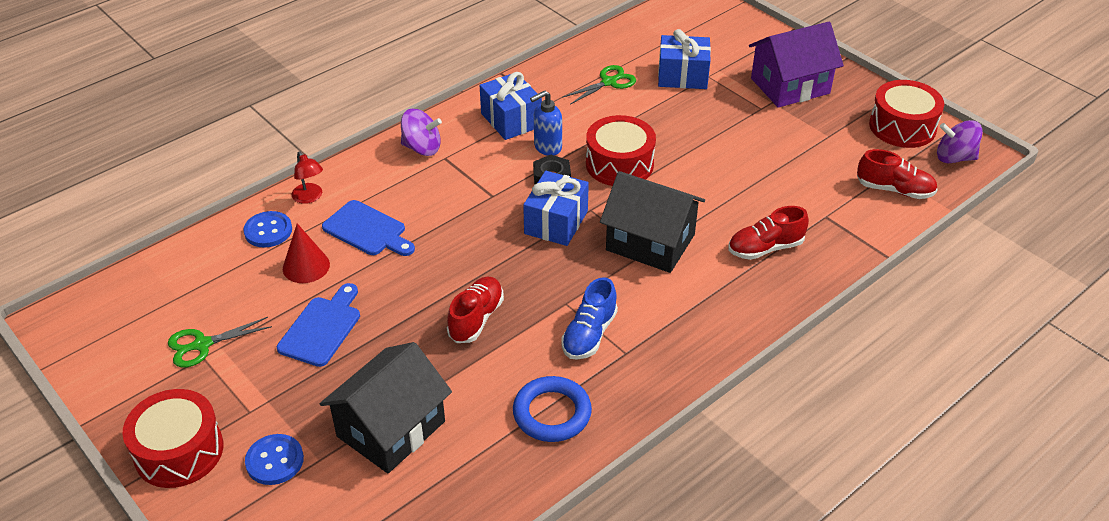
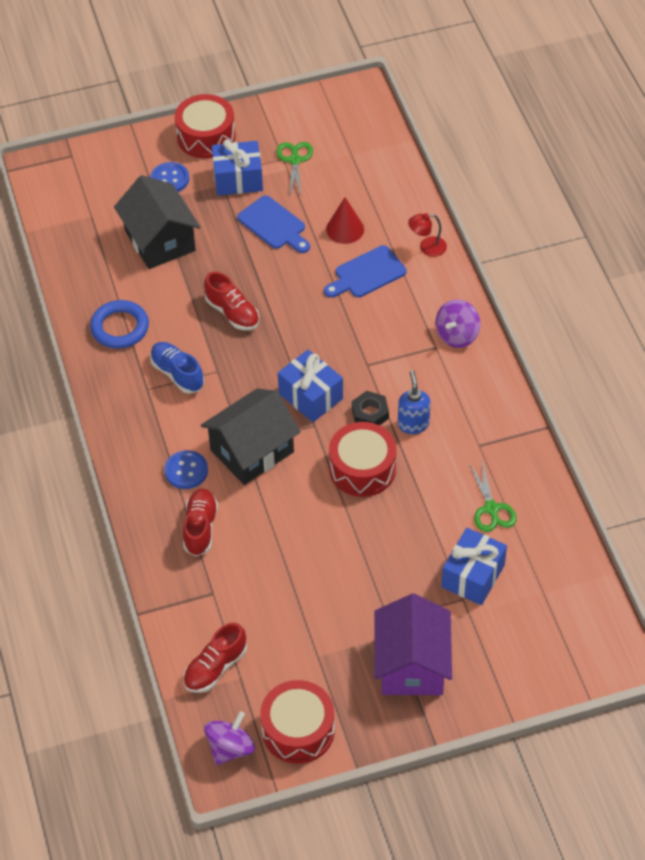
camera: 115 degrees right, 10 degrees up
(268, 231) = (398, 215): blue button -> blue button (186, 471)
(511, 120) = (467, 411): blue gift -> blue gift (238, 179)

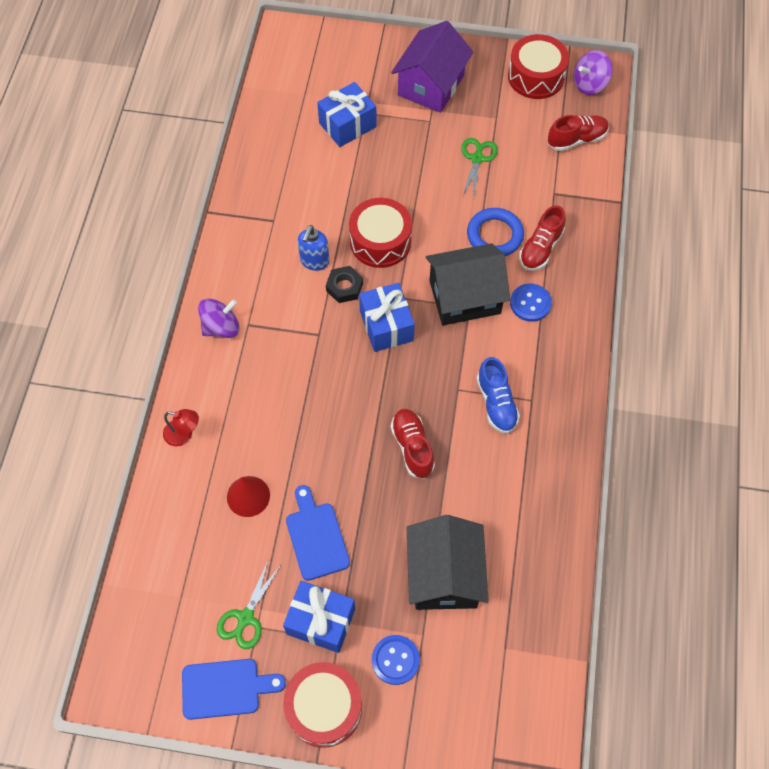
camera: 155 degrees left, 10 degrees up
(120, 327) = (530, 481): blue ring -> blue ring (495, 235)
(367, 274) = (260, 431): blue cutting board -> blue cutting board (226, 688)
(491, 509) = (299, 167): green scissors -> green scissors (477, 159)

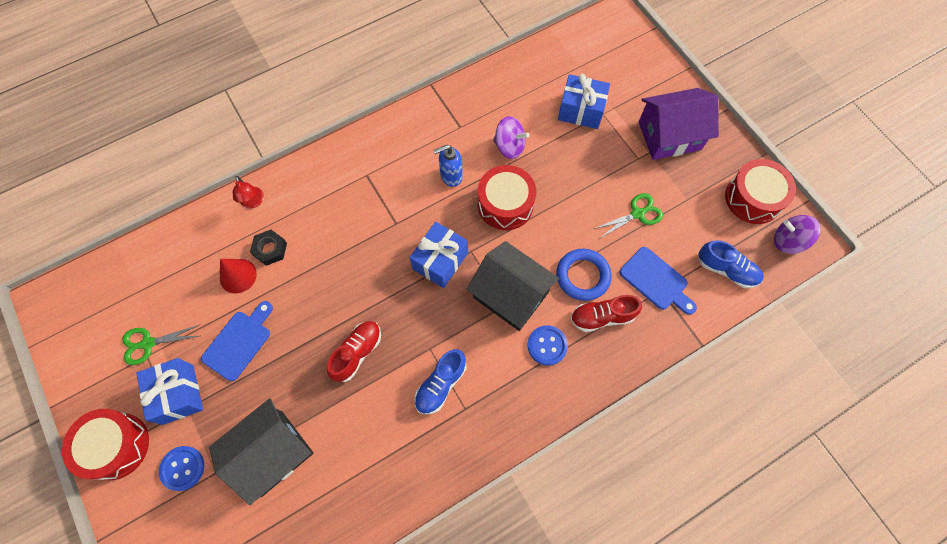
camera: 50 degrees right, 5 degrees up
(221, 327) = (350, 161): purple spinning top -> purple spinning top (509, 146)
(226, 688) = (90, 370): blue cutting board -> blue cutting board (656, 281)
(344, 287) = (447, 210): black nut -> black nut (270, 249)
(576, 139) = (726, 270): red shoe -> blue shoe

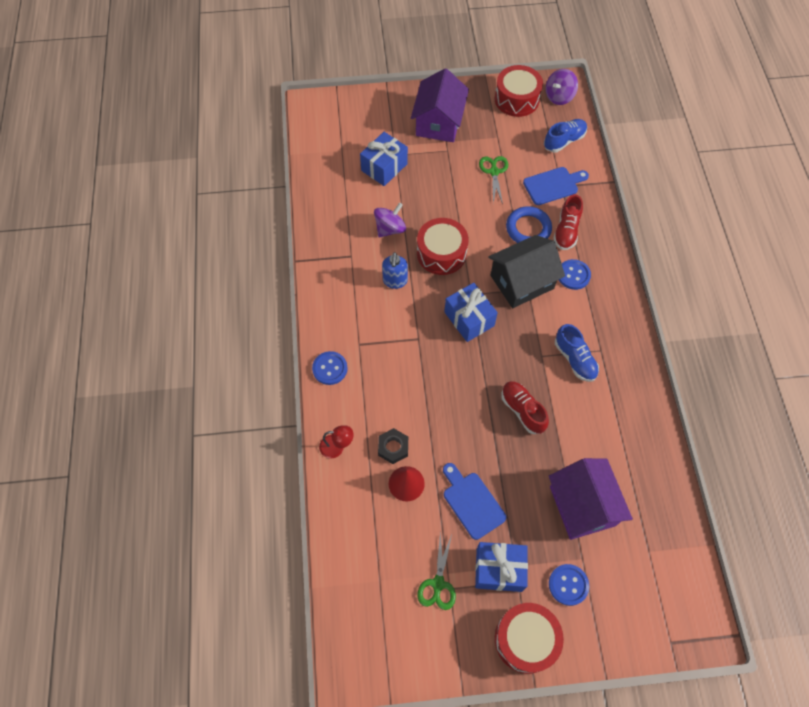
camera: 65 degrees left, 5 degrees down
(272, 453) = (582, 506): black house -> purple house
(329, 162) = (330, 368): none -> blue button

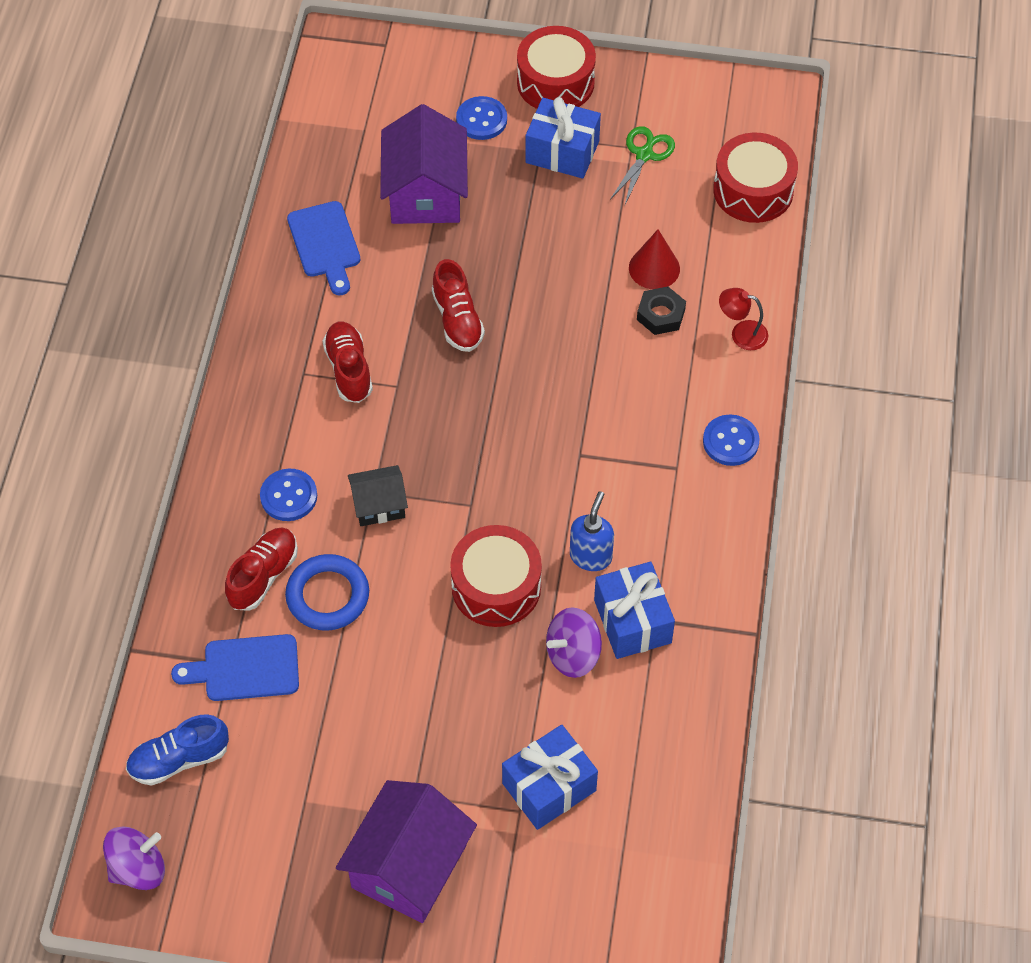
camera: 165 degrees left, 5 degrees down
(469, 319) = (488, 466): blue gift -> blue gift (632, 621)
(472, 502) = (571, 228): blue cutting board -> blue cutting board (325, 244)
(494, 172) = (342, 724): green scissors -> none
(516, 99) = (228, 884): red drum -> red drum (753, 190)
(522, 282) = (379, 505): black house -> black house, size x0.54
(575, 359) = (349, 369): blue shoe -> red shoe

